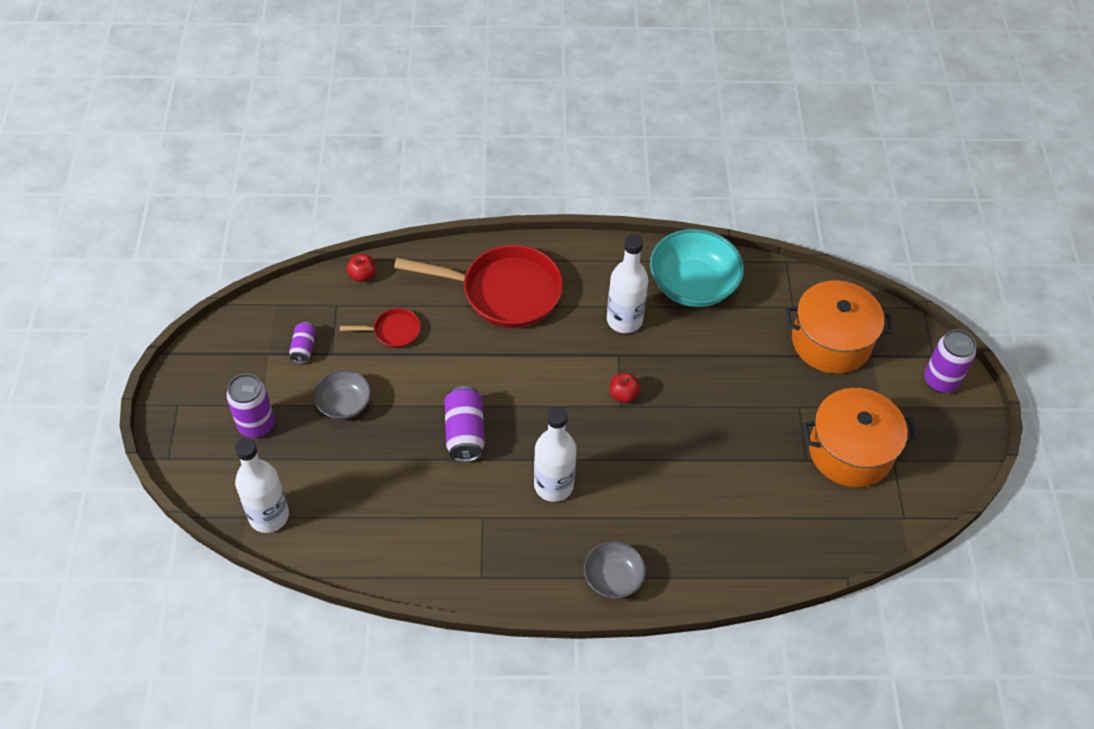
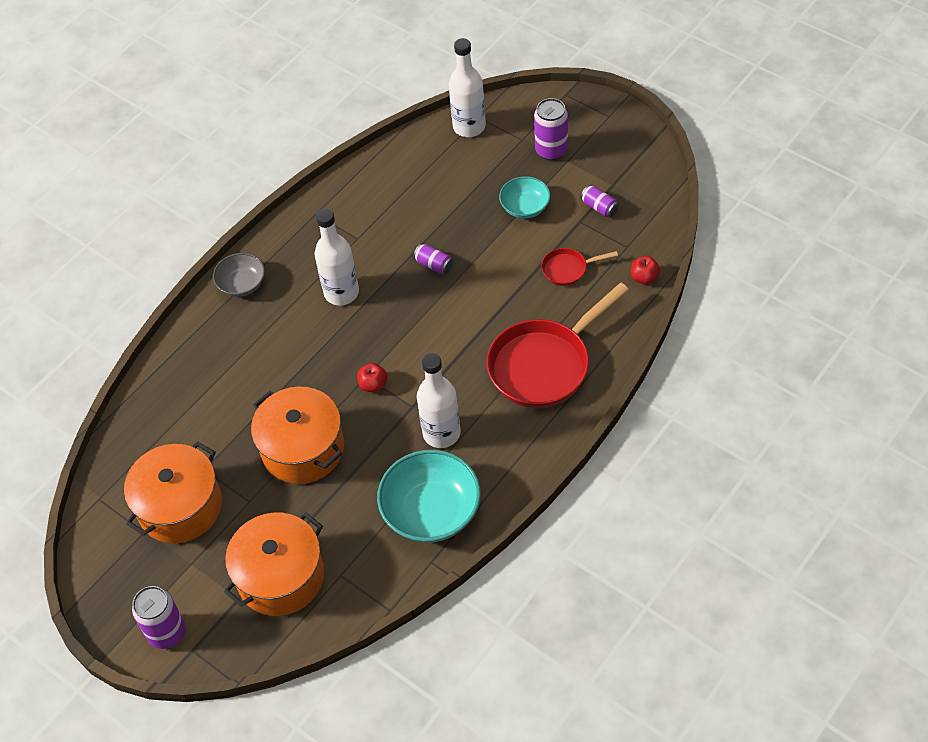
camera: 135 degrees right, 0 degrees up
(344, 404) = (525, 207): grey bowl -> turquoise bowl
(393, 331) = (568, 269): red pan -> red pan turned 45 degrees clockwise
(465, 433) = (434, 265): purple can -> purple can, size x0.58
(723, 403) = (303, 449): none -> orange pot

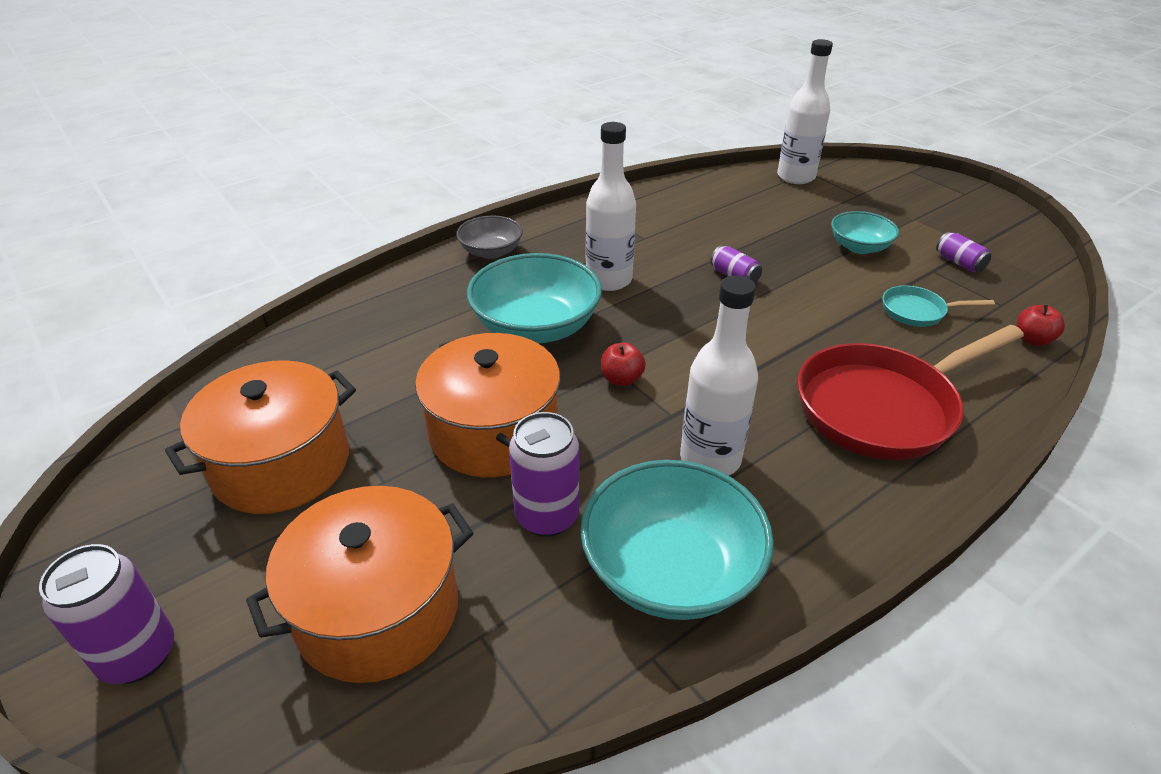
camera: 10 degrees right, 15 degrees down
(301, 353) = (536, 327): none -> turquoise bowl
(551, 151) = (894, 208): purple can -> purple can (547, 516)
(568, 269) = (917, 311): red pan -> turquoise pan

